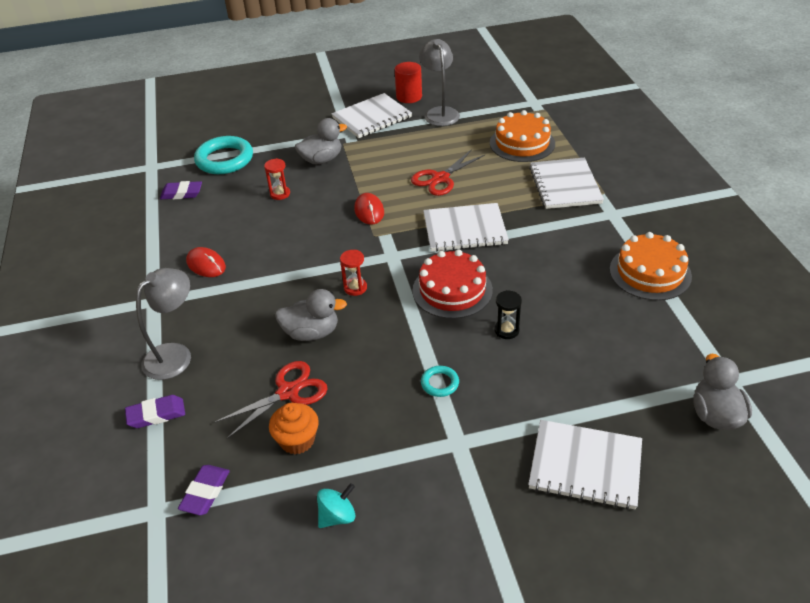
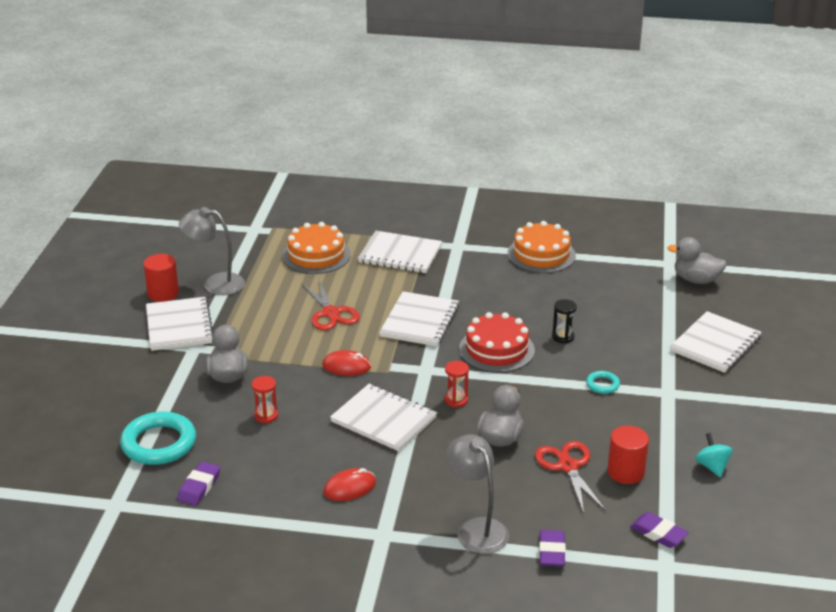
camera: 70 degrees left, 10 degrees down
(297, 440) = (626, 472): orange cupcake -> red cylinder
(305, 254) = (383, 419): none -> white notebook

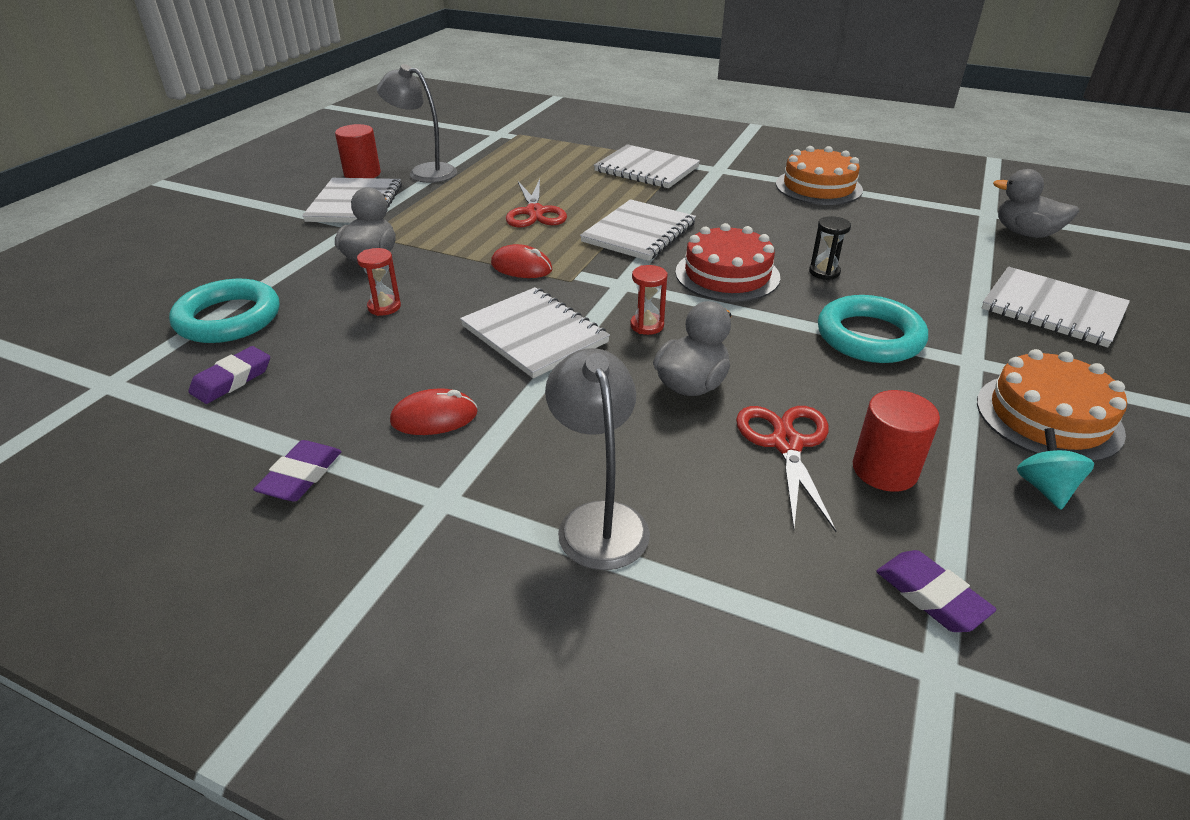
camera: 15 degrees right, 5 degrees up
(316, 255) = (551, 160): orange cake -> orange cake (1048, 417)
(551, 551) = (716, 591): purple eraser -> purple eraser (301, 476)
(602, 385) = (869, 336): turquoise ring -> turquoise ring, size x2.11
(715, 344) = (1052, 309): white notebook -> white notebook turned 75 degrees clockwise

